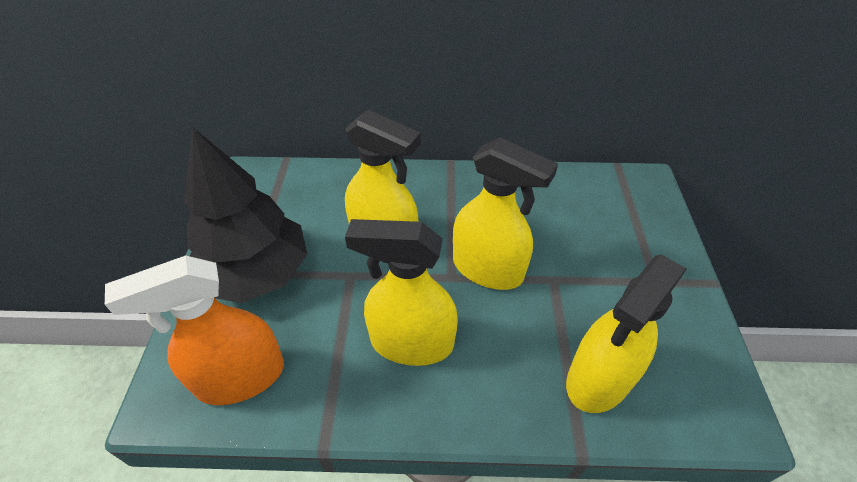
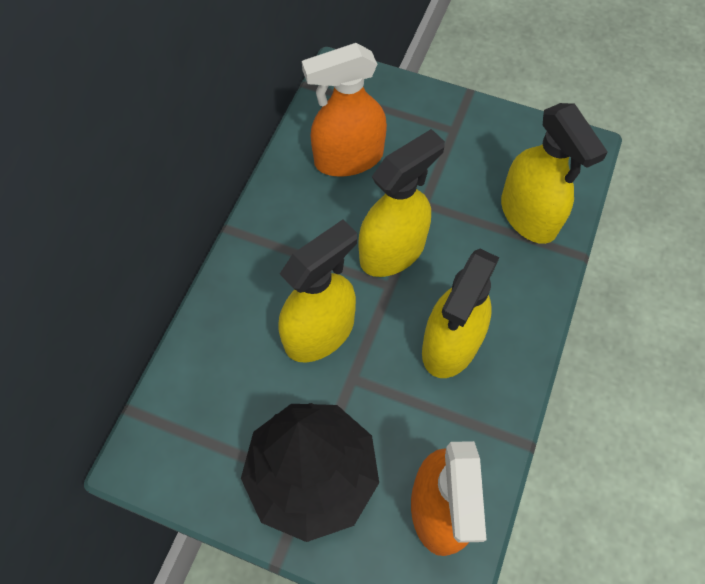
camera: 70 degrees left, 15 degrees up
(563, 211) = (348, 158): none -> orange spray bottle

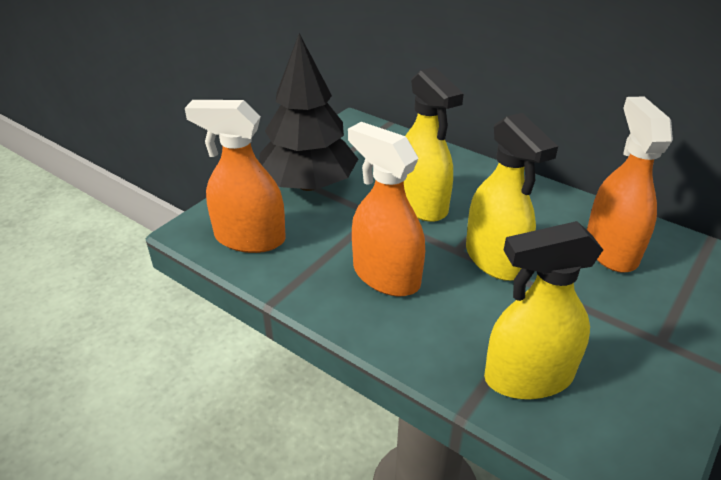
camera: 105 degrees right, 25 degrees down
(450, 344) = (386, 275): yellow spray bottle -> orange spray bottle

